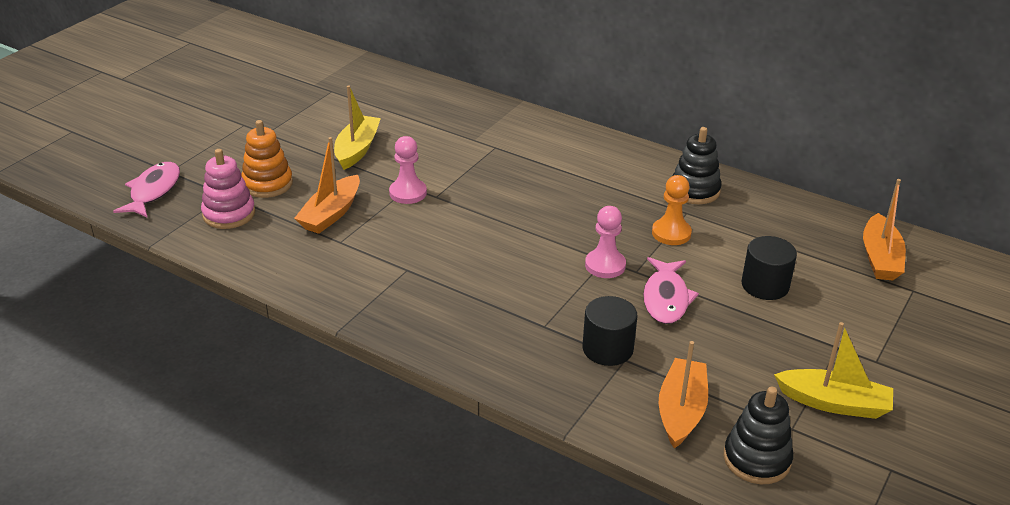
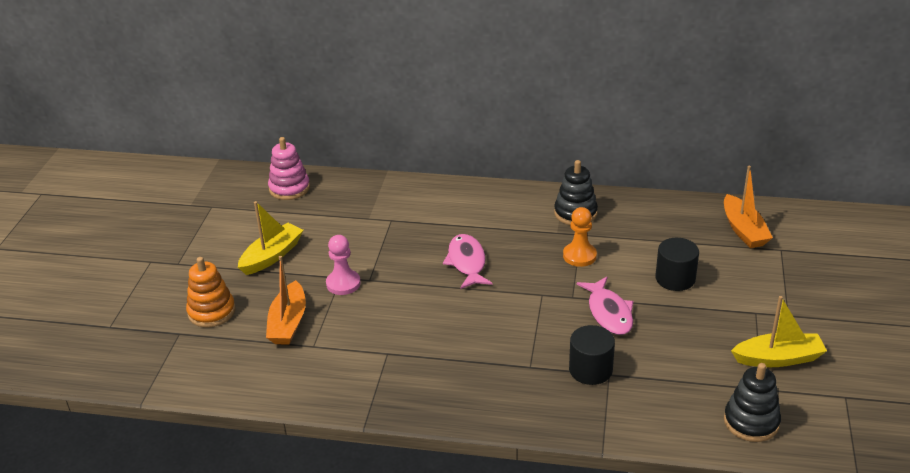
camera: 20 degrees left, 0 degrees up
(153, 191) = (107, 350): pink fish -> pink fish (467, 262)
(229, 214) = (195, 351): pink stacking toy -> pink stacking toy (289, 188)
(357, 149) = (272, 256): yellow boat -> yellow boat turned 45 degrees clockwise
(605, 265) = (545, 299): pink pawn -> none
(681, 411) = (675, 402): orange boat -> none

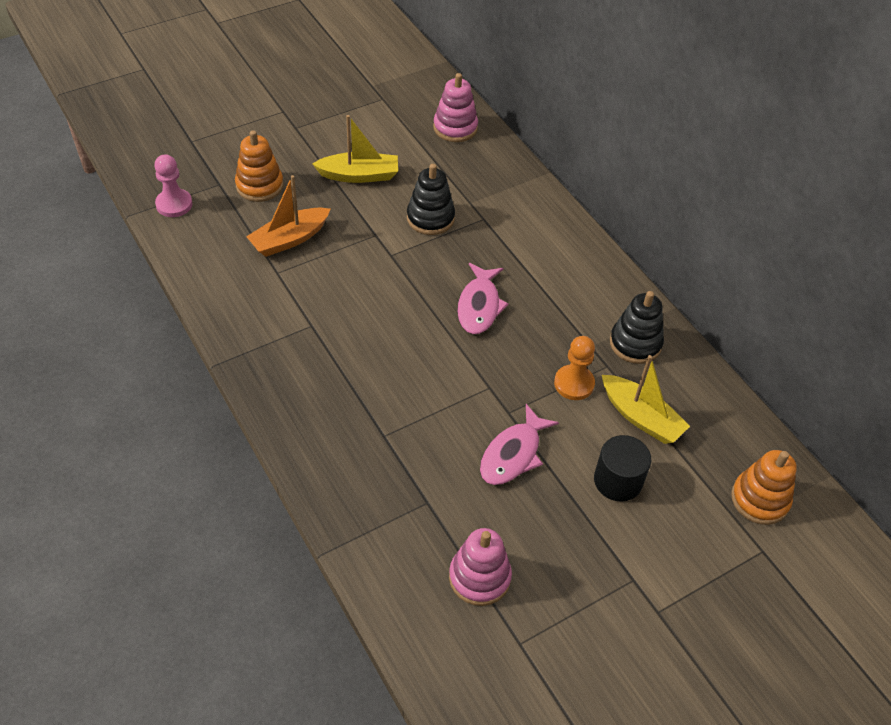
camera: 45 degrees right, 15 degrees up
(343, 283) = (369, 241): pink pawn -> pink pawn (174, 204)
(467, 262) = (479, 306): pink fish -> pink fish turned 150 degrees clockwise
(590, 370) = (420, 484): black cylinder -> none
(693, 380) = (479, 577): none -> pink stacking toy
(743, 230) = (760, 499): orange boat -> orange stacking toy
(751, 422) = (463, 659): black stacking toy -> black stacking toy (430, 218)
(778, 358) = (579, 637): yellow boat -> yellow boat (640, 417)

